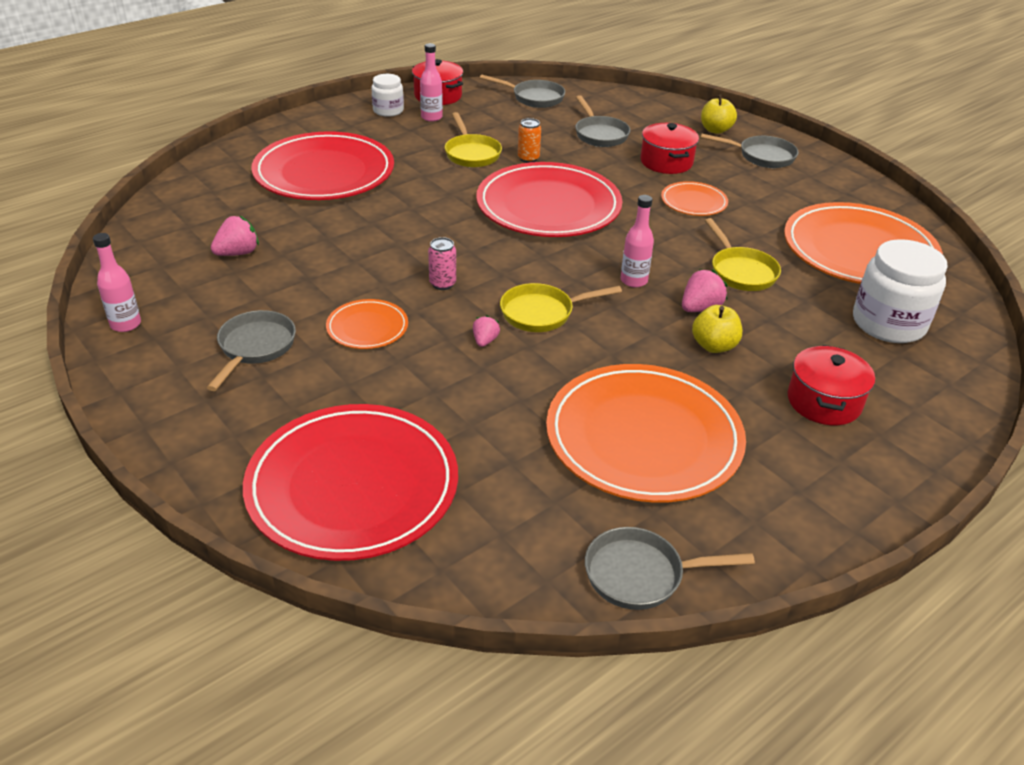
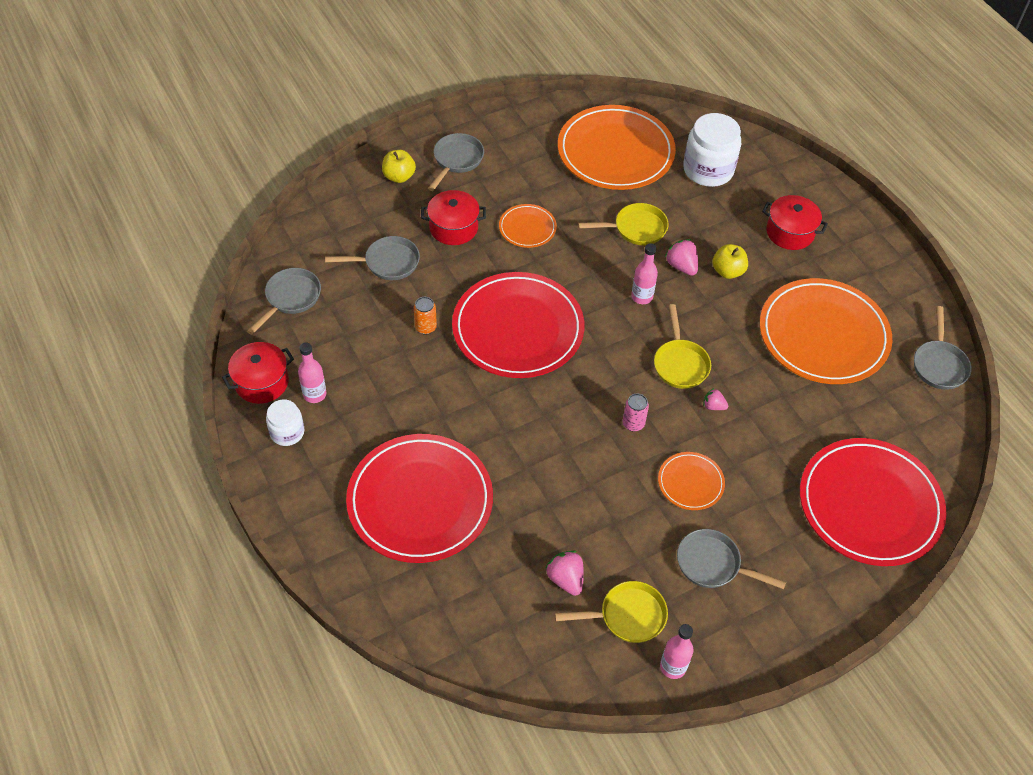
camera: 80 degrees left, 15 degrees up
(471, 153) = (405, 371): yellow pan -> yellow pan (627, 616)

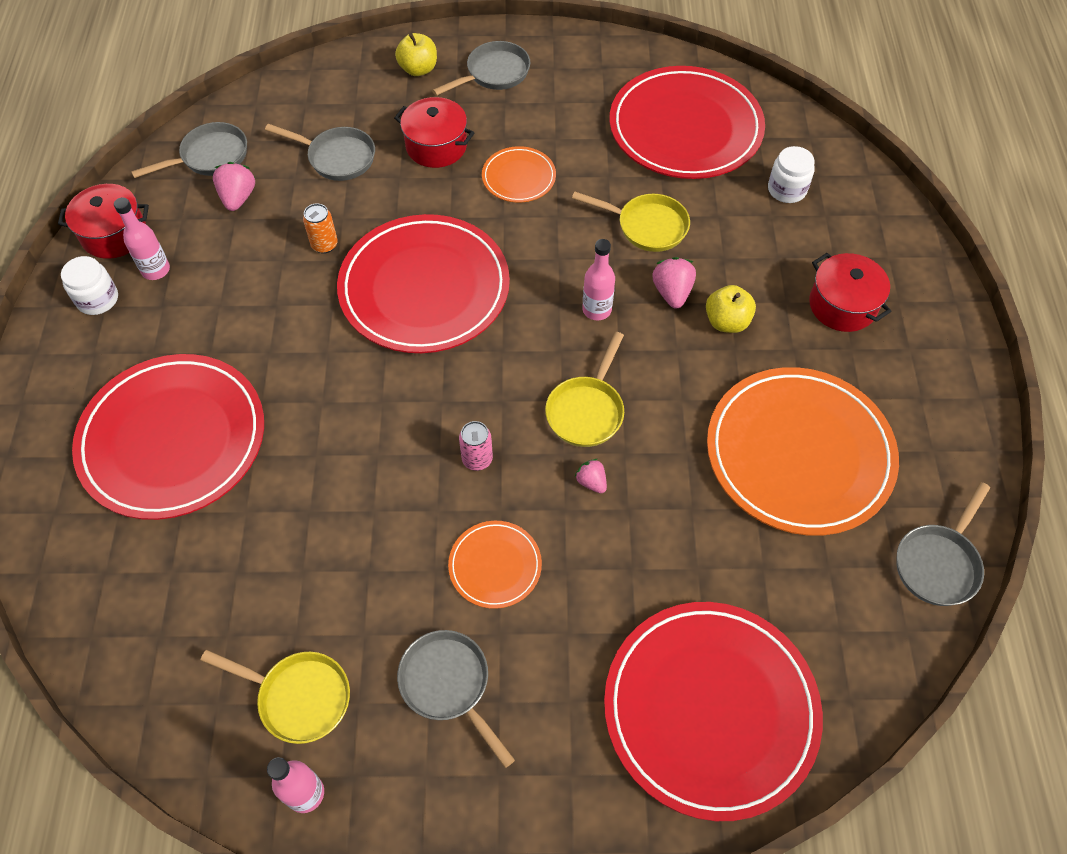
camera: 30 degrees right, 5 degrees up
(566, 579) = (261, 613): pink strawberry -> pink strawberry (238, 198)
(615, 152) = (685, 128): orange plate -> red plate
(708, 170) = (787, 189): white jar -> white jar, size x0.57

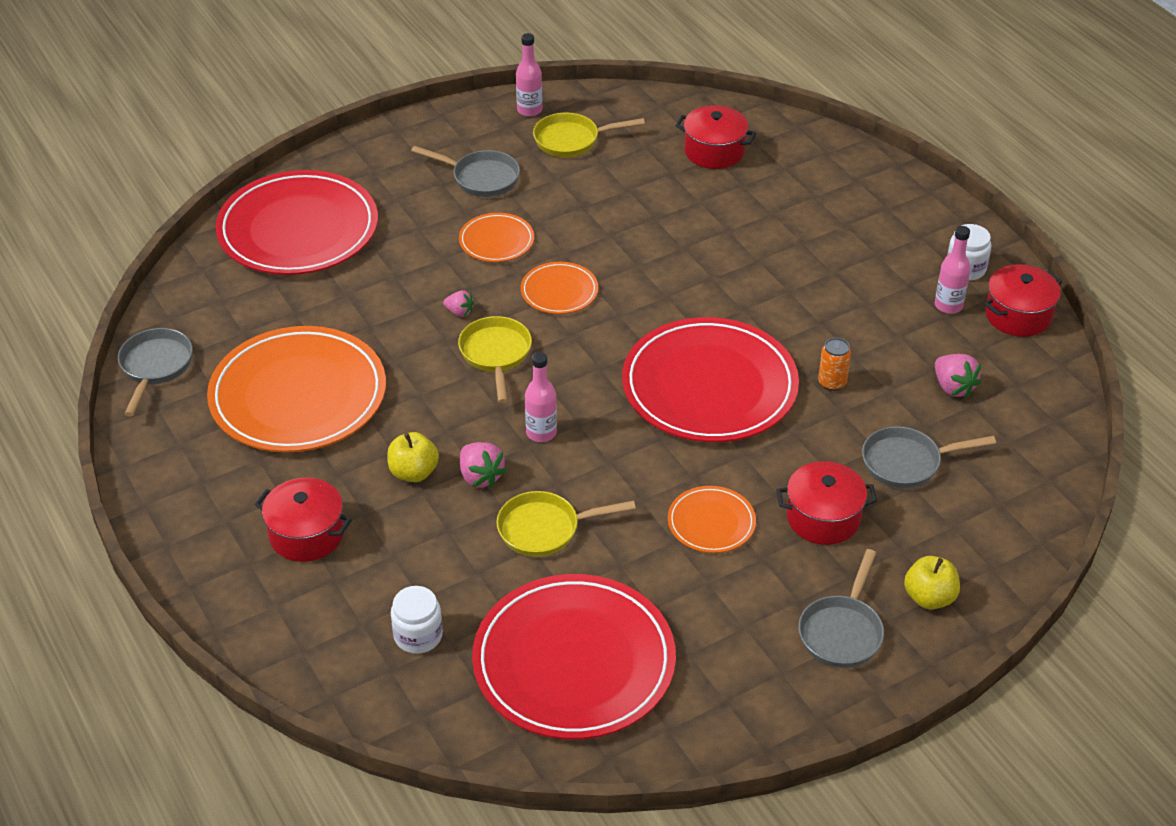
camera: 150 degrees right, 15 degrees down
(162, 582) = (714, 151): none -> red pot
(173, 439) = (796, 215): red plate -> none
(210, 157) = (1024, 410): grey pan -> none
(477, 459) = (559, 291): pink can -> orange plate

